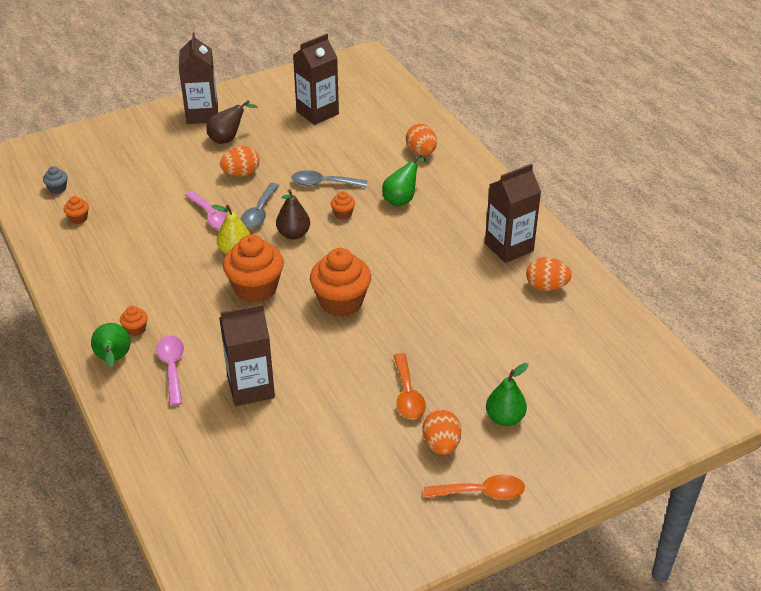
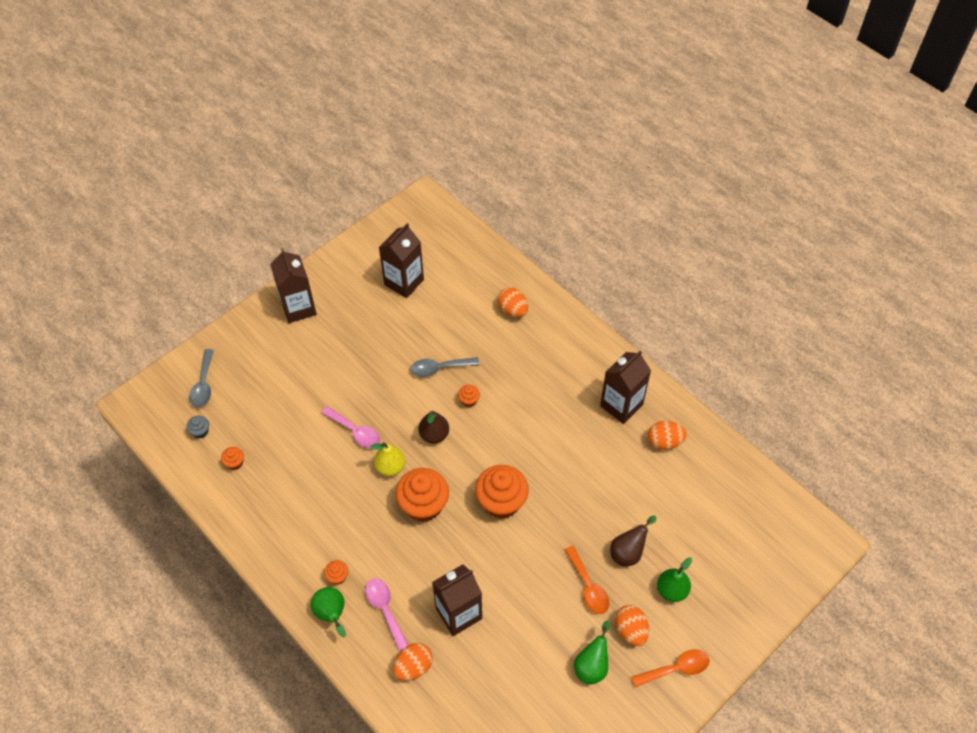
camera: 15 degrees left, 15 degrees up
(228, 139) = (334, 333): brown pear -> brown pear (628, 552)
(241, 174) = (362, 374): orange egg -> orange egg (413, 667)
(259, 212) = (395, 416): grey spoon -> grey spoon (203, 384)
(401, 199) = (514, 371): green pear -> green pear (592, 665)

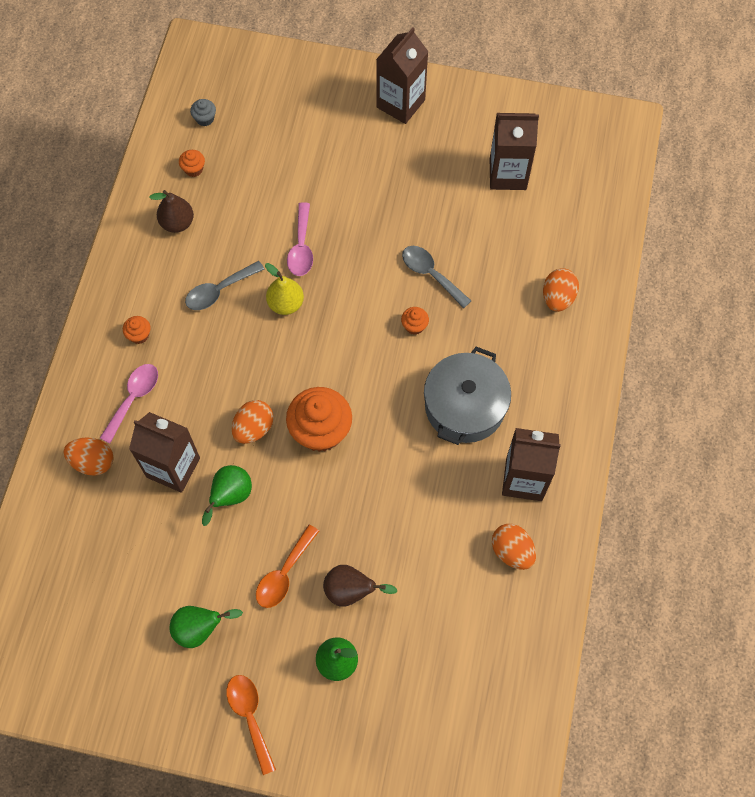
camera: 55 degrees right, 10 degrees up
(203, 384) = (255, 86): grey spoon -> grey spoon (219, 290)
(332, 614) = (99, 356): green pear -> green pear (230, 496)
(424, 505) = (266, 361): orange cupcake -> none
(434, 435) = (350, 319): brown pear -> brown pear (177, 223)
(547, 407) = (465, 406): none -> grey pot
(630, 630) = (263, 645): orange egg -> orange egg (253, 428)
(675, 669) = (250, 717): orange spoon -> orange spoon turned 150 degrees counterclockwise

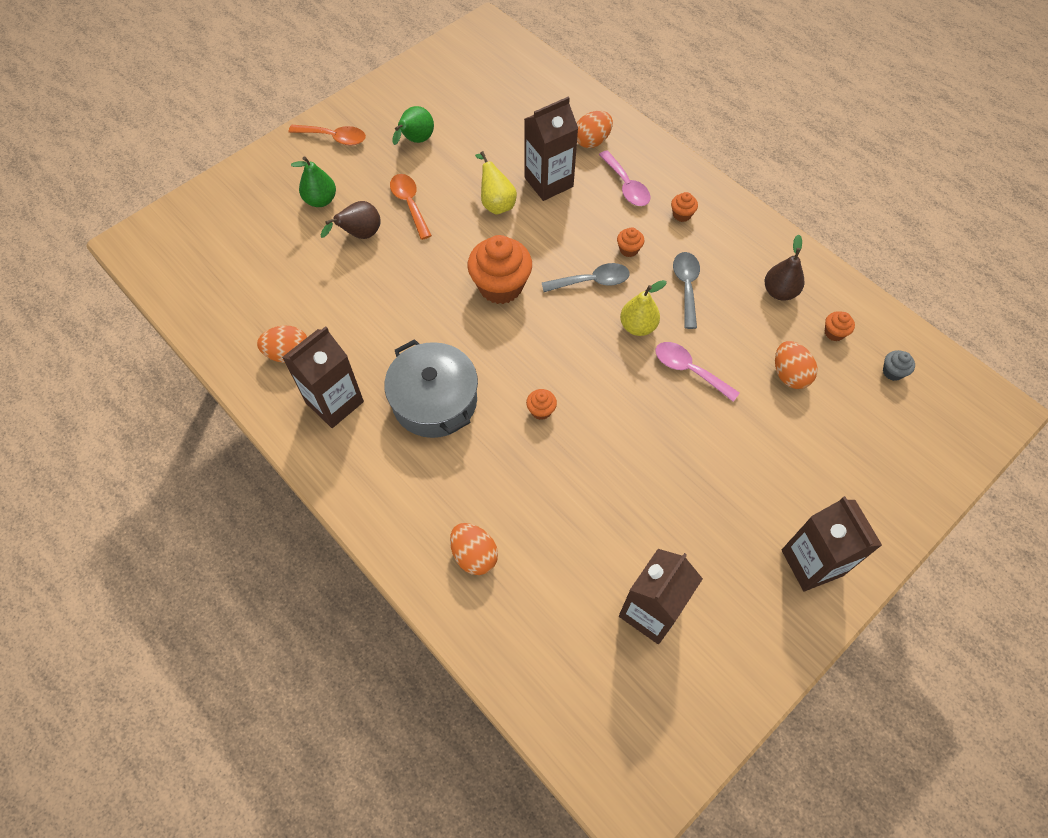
camera: 125 degrees right, 5 degrees down
(209, 355) = (628, 249): none -> orange cupcake
(230, 496) = (496, 203): green pear -> yellow pear
(253, 428) = (539, 245): orange egg -> orange egg (789, 374)
(431, 274) = (583, 458): grey spoon -> grey spoon (592, 281)

